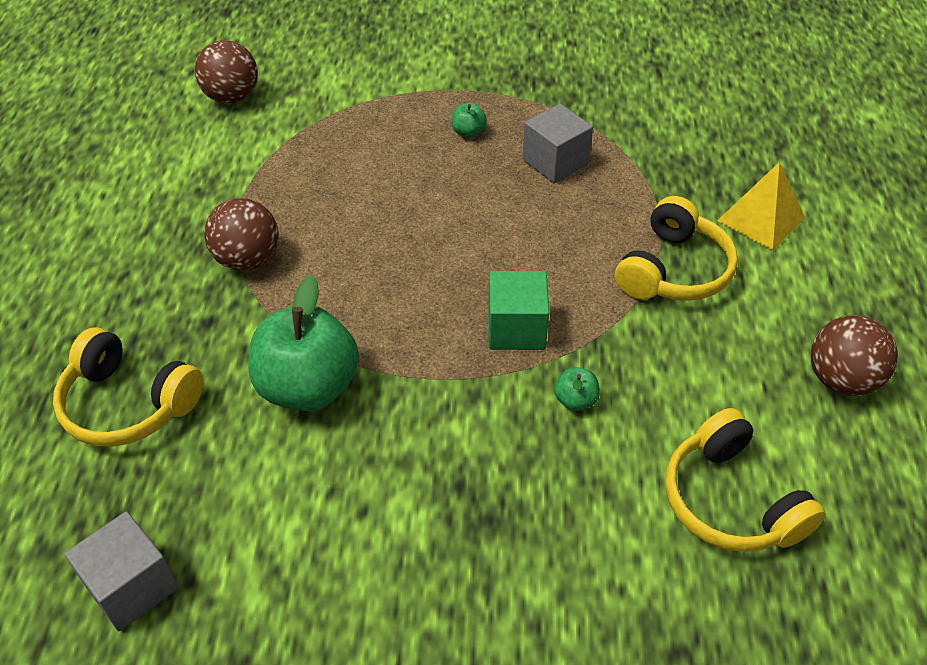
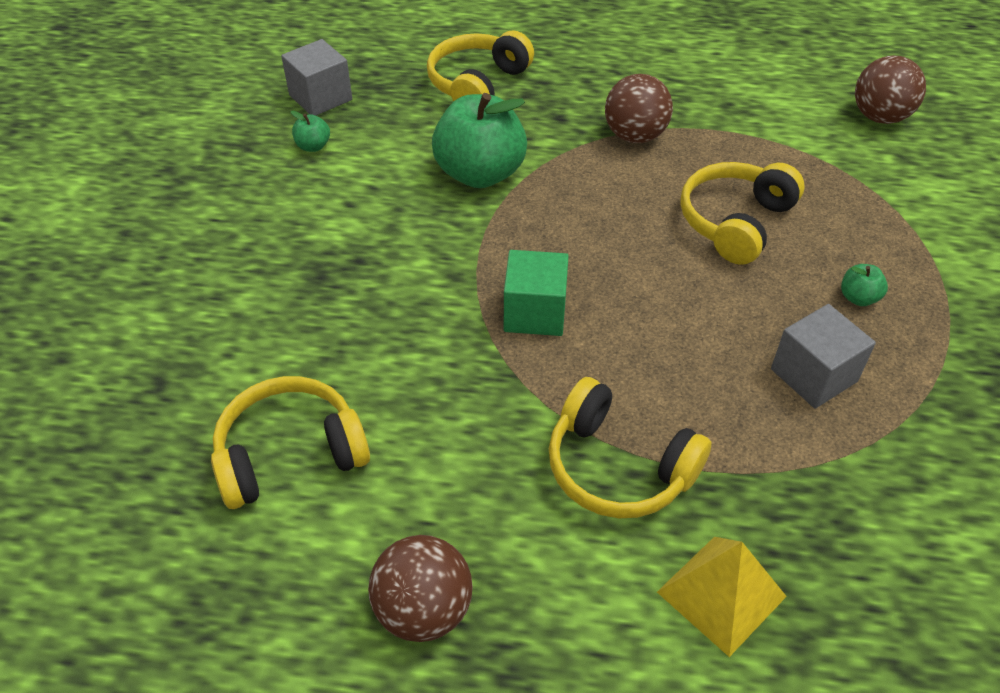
camera: 95 degrees right, 0 degrees up
(381, 194) = (735, 222): none -> yellow headphones
(575, 400) = (436, 348): green apple -> green apple (313, 146)

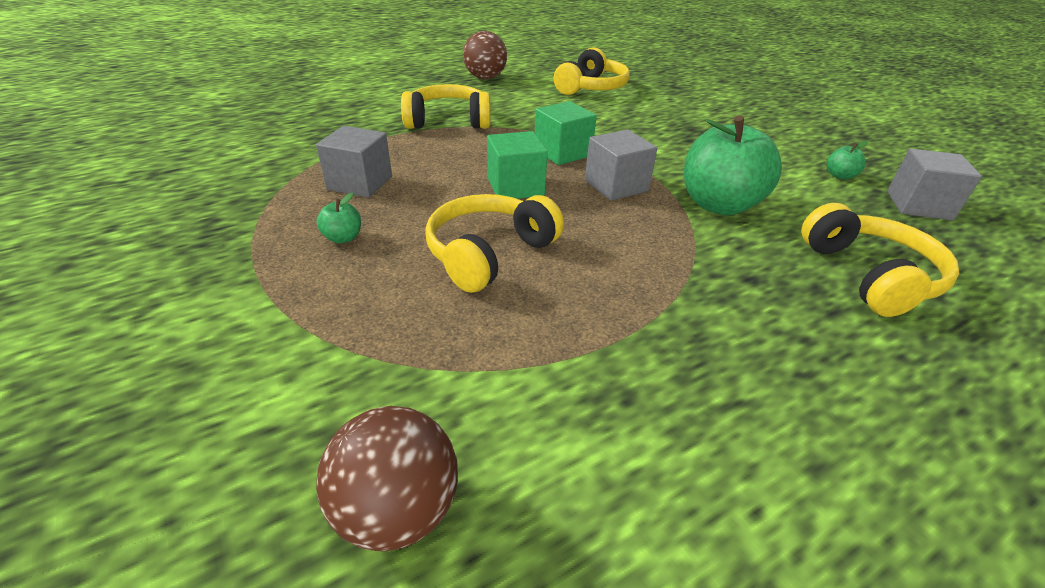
camera: 140 degrees right, 10 degrees down
(540, 237) = (616, 186): none -> grey cube
(635, 136) = (665, 293): brown ball -> none
(644, 284) = (515, 187): none -> green cube
(721, 594) = (369, 107): yellow pyramid -> none
(735, 222) = (489, 253): yellow headphones -> yellow headphones turned 135 degrees counterclockwise

